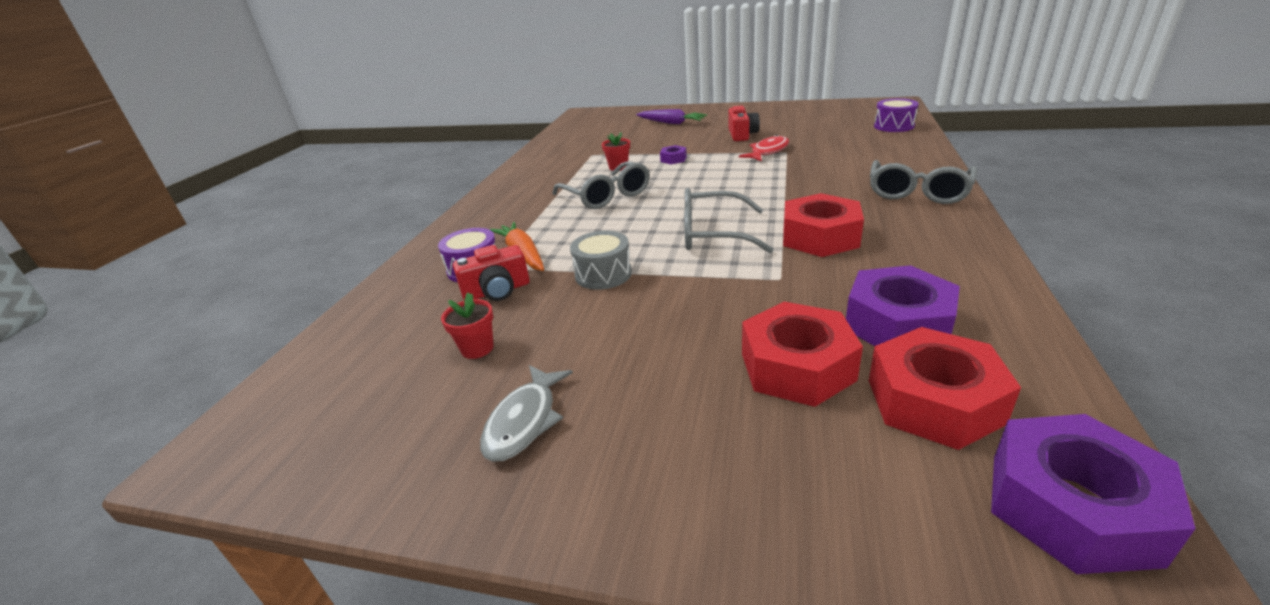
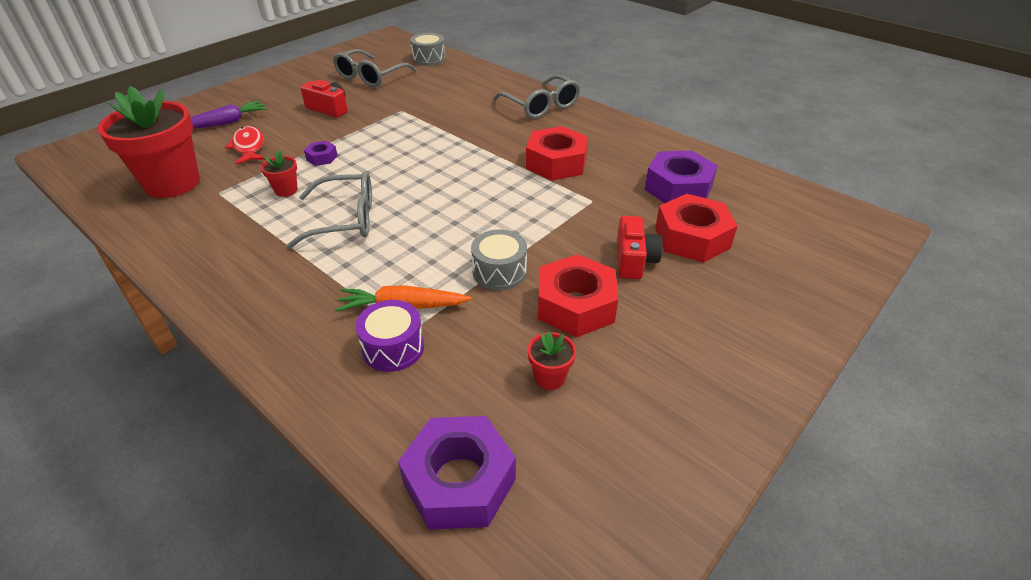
camera: 65 degrees left, 10 degrees up
(497, 291) = (459, 342): red camera -> red camera (634, 260)
(524, 421) = (669, 372): grey fish -> none
(587, 142) = (172, 183): none -> red flower pot
(712, 234) = (498, 199): grey glasses -> grey glasses (370, 77)
(768, 151) = (387, 116): red fish -> red fish (249, 147)
(894, 126) = (429, 59): purple drum -> grey drum
(934, 401) = (749, 212): red nut -> red nut (576, 305)
(1071, 507) = (830, 217): purple nut -> purple nut (459, 481)

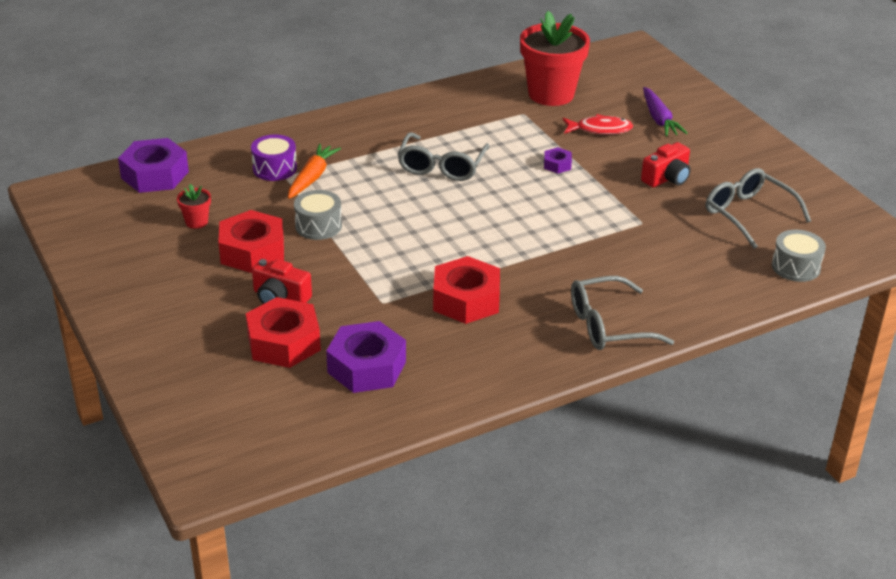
camera: 110 degrees right, 5 degrees down
(286, 190) = (507, 143): red flower pot -> none

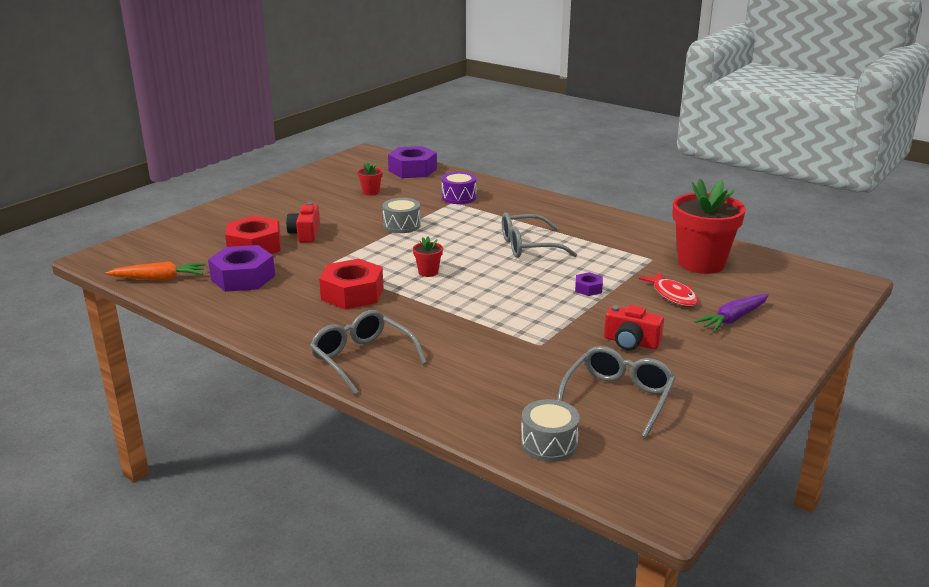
camera: 65 degrees right, 10 degrees down
(252, 251) = (352, 214): red nut -> none
(312, 177) = (460, 210): orange carrot -> orange carrot (159, 279)
(453, 241) = (428, 272): none -> red flower pot

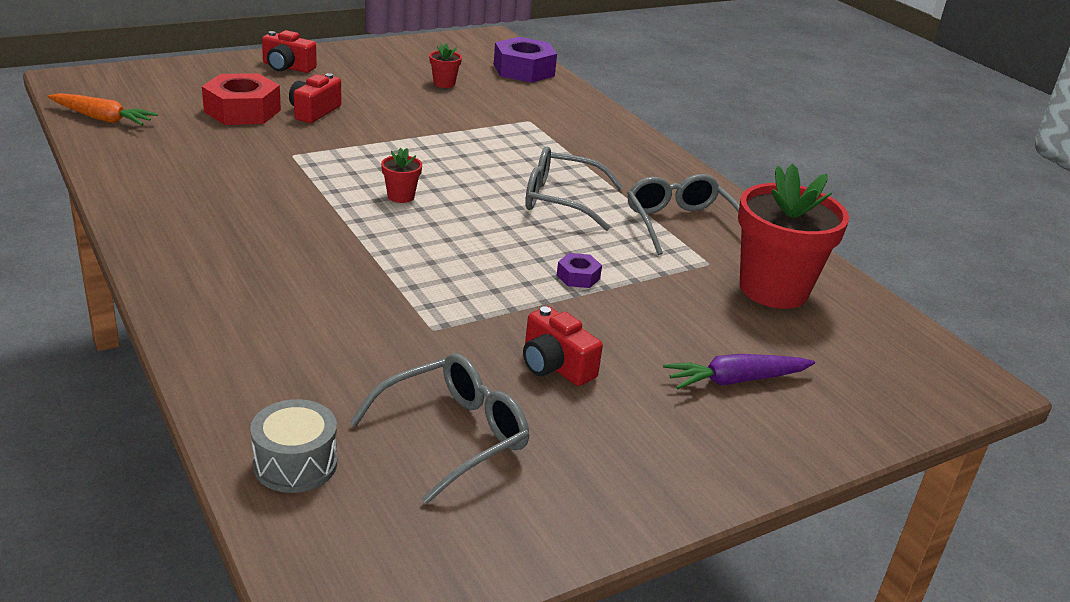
camera: 20 degrees right, 5 degrees up
(243, 278) = (188, 142): purple nut -> none
(249, 208) = (287, 67): none -> red camera
(352, 293) = (284, 196): red nut -> none
(362, 358) = (203, 277): grey glasses -> grey glasses (680, 224)
(401, 225) = (435, 132): grey drum -> none
(459, 197) = (542, 116): purple drum -> none
(673, 295) = (684, 321): red fish -> none

